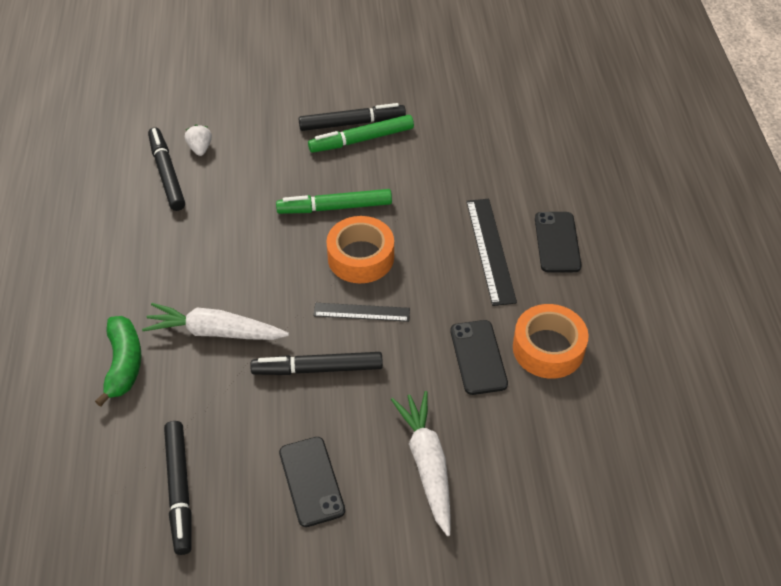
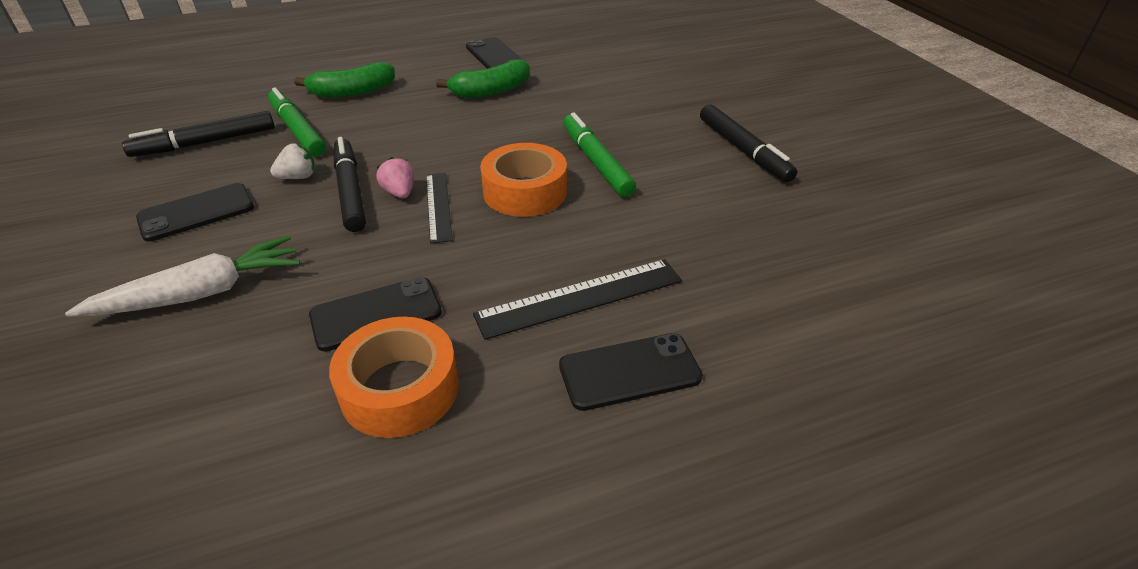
camera: 75 degrees right, 10 degrees down
(98, 240) = (494, 55): none -> black phone
(167, 174) = (591, 67): black marker -> none
(178, 253) = (491, 91): none -> green banana
(200, 148) = (636, 76): white strawberry -> white strawberry (298, 177)
(215, 332) = (395, 126): white carrot -> none
(333, 335) = (400, 193): none -> pink strawberry
(361, 140) = (720, 161): green marker -> green marker (297, 130)

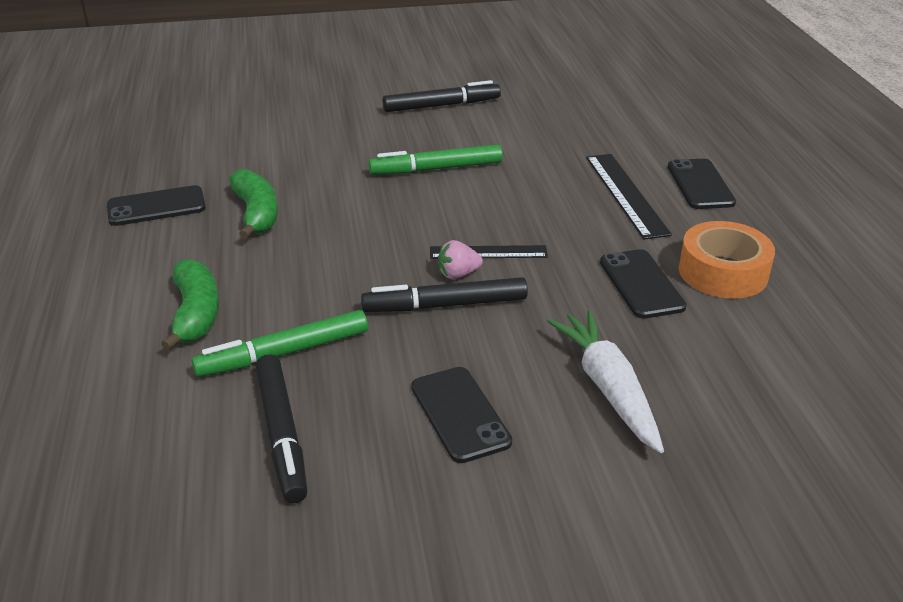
camera: 80 degrees left, 5 degrees down
(298, 177) = (404, 343): white strawberry -> none
(525, 192) = (476, 207): orange tape -> none

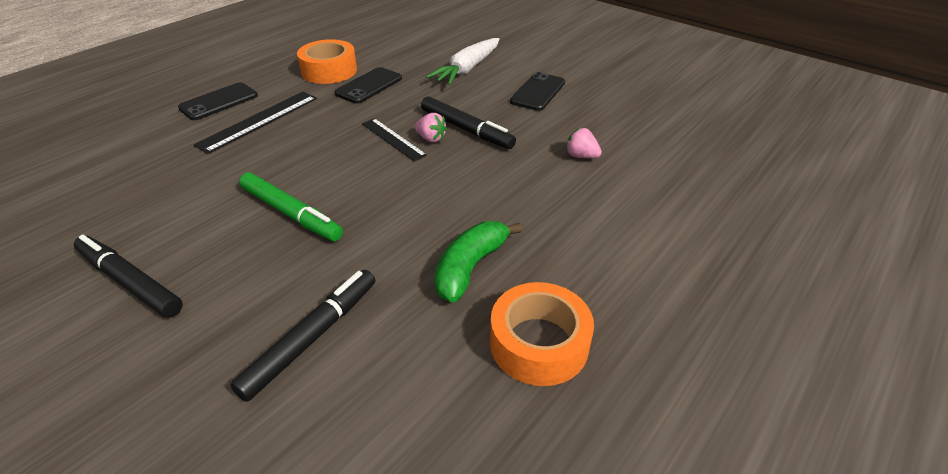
camera: 130 degrees left, 5 degrees up
(156, 207) = (539, 343): black phone -> orange tape
(196, 313) = (606, 209): green banana -> none
(282, 434) = (624, 125): black marker -> black marker (312, 338)
(284, 353) = (581, 156): green marker -> pink strawberry

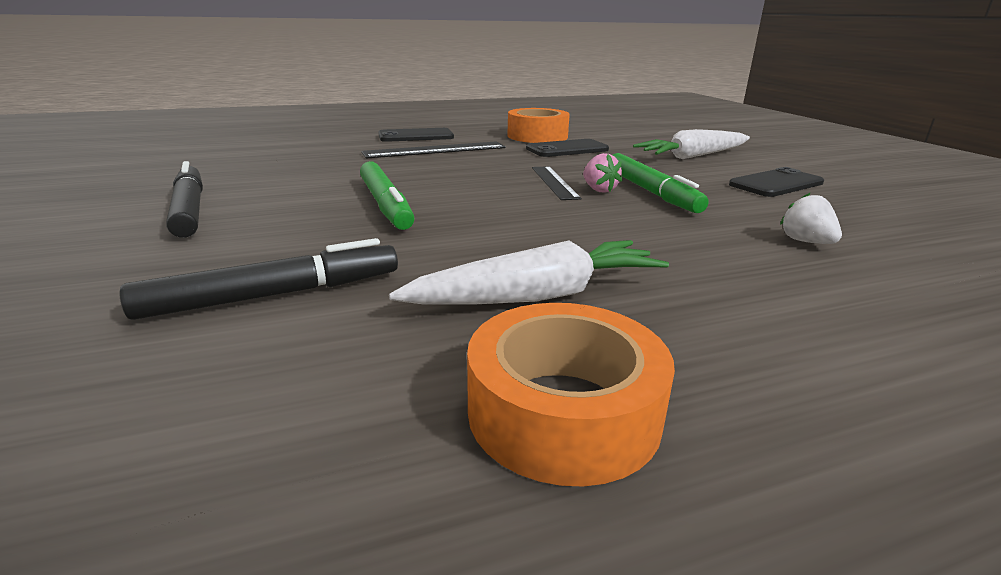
camera: 30 degrees right, 15 degrees down
(466, 129) = (651, 192): black marker -> green marker
(470, 267) = (538, 296): green banana -> white carrot
(581, 156) = (806, 242): pink strawberry -> white strawberry

